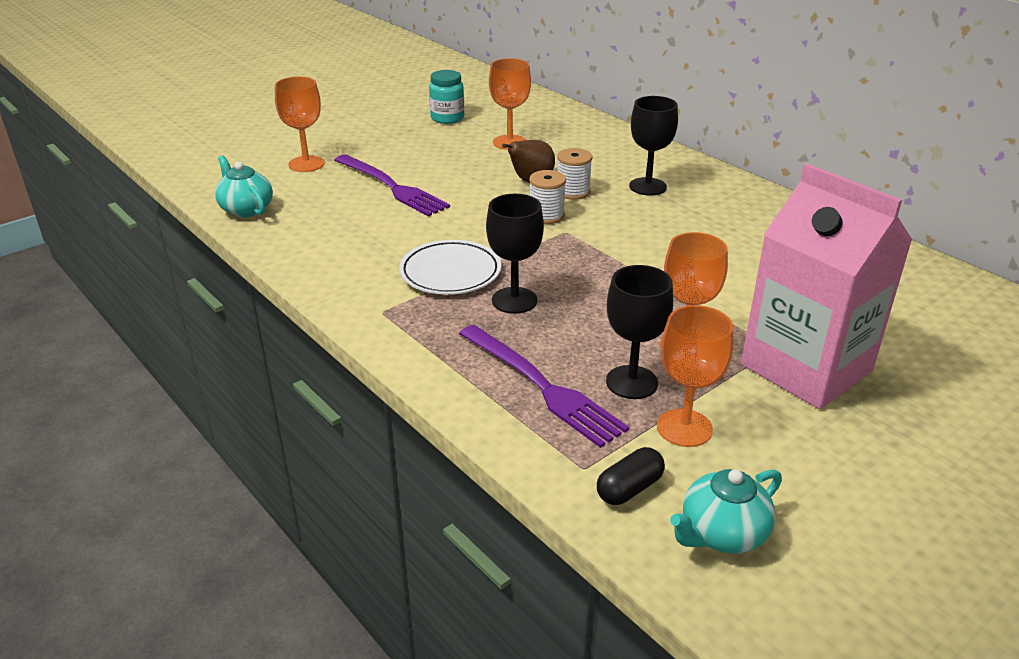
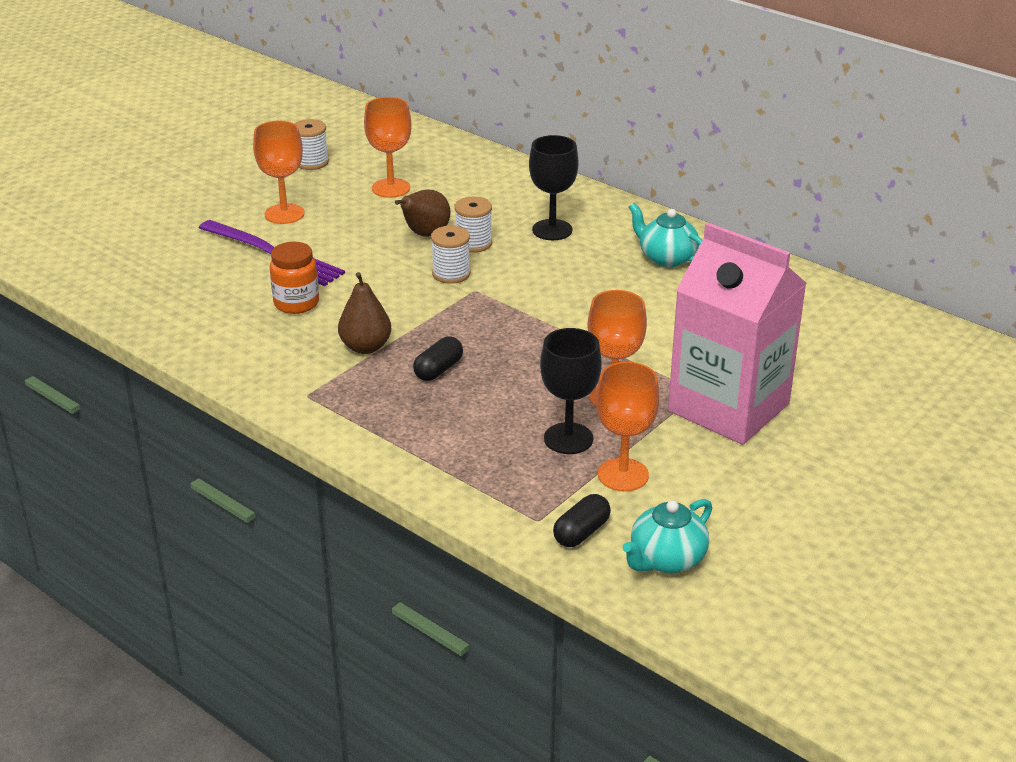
camera: 10 degrees left, 0 degrees up
(246, 209) = (119, 296): turquoise teapot -> turquoise teapot (666, 258)
(306, 164) = (167, 235): orange goblet -> orange goblet (284, 214)
(398, 229) = (296, 303): none -> orange jar
(447, 118) = (311, 162): turquoise jar -> white spool
(450, 273) = (365, 347): white plate -> brown pear
(514, 300) = (438, 370): black goblet -> black capsule
(542, 386) = (484, 452): purple fork -> none

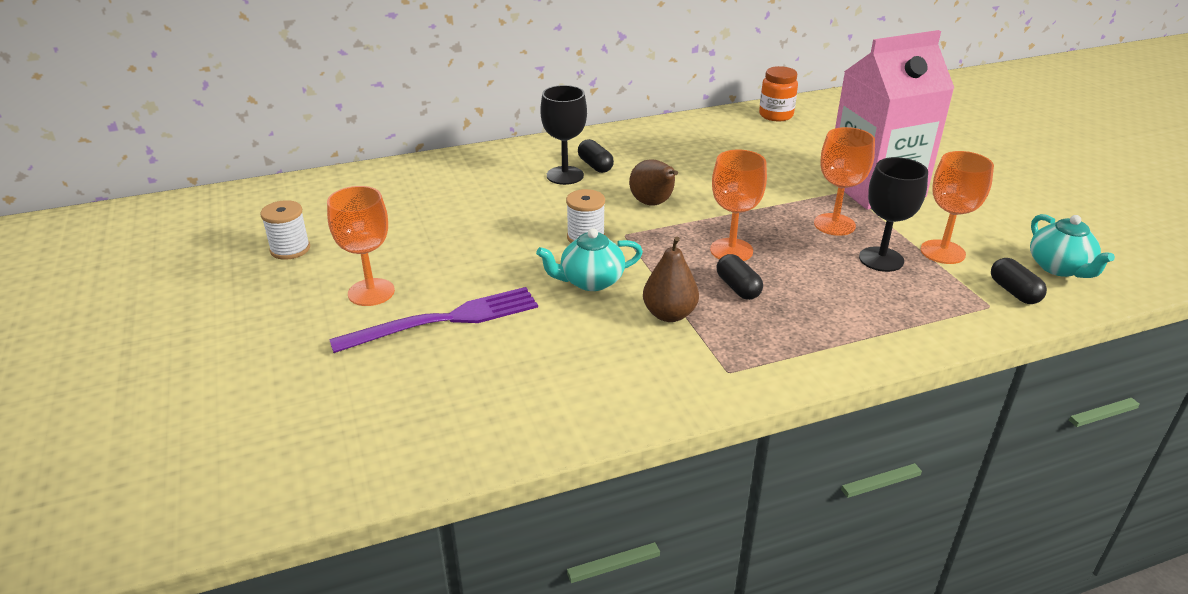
camera: 60 degrees left, 0 degrees up
(296, 303) = (553, 332): orange jar -> orange jar (776, 115)
(391, 188) = (400, 223): orange goblet -> orange goblet (731, 250)
(425, 234) = (504, 230): brown pear -> brown pear (653, 203)
(473, 243) = (547, 213): white spool -> none
(589, 238) = (595, 166): none -> black capsule
(666, 258) = (655, 147): turquoise teapot -> turquoise teapot (591, 281)

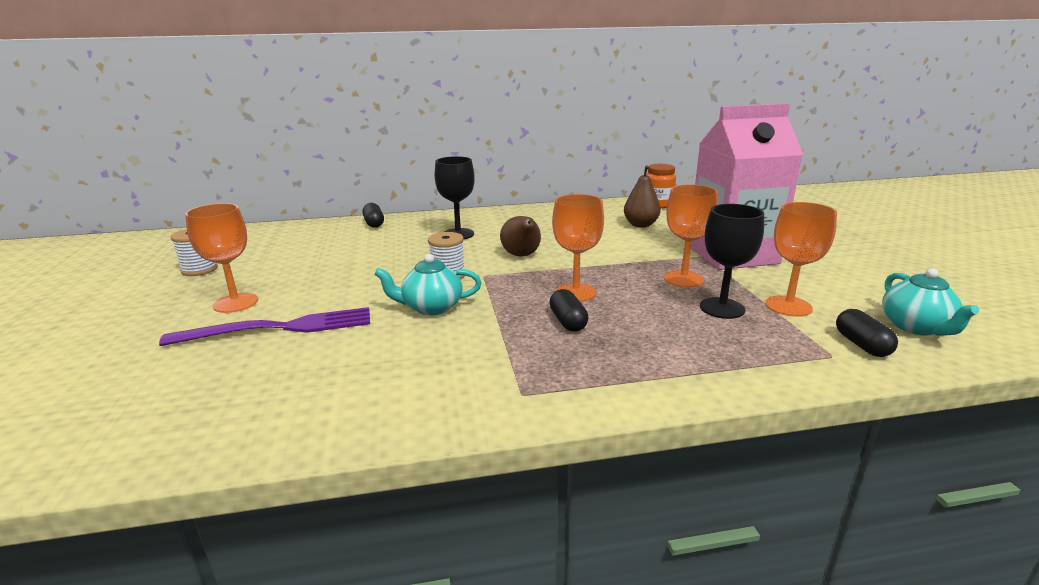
camera: 10 degrees right, 10 degrees down
(595, 166) = (487, 229): black capsule -> black capsule (374, 223)
(669, 314) = (489, 339): brown pear -> brown pear (640, 225)

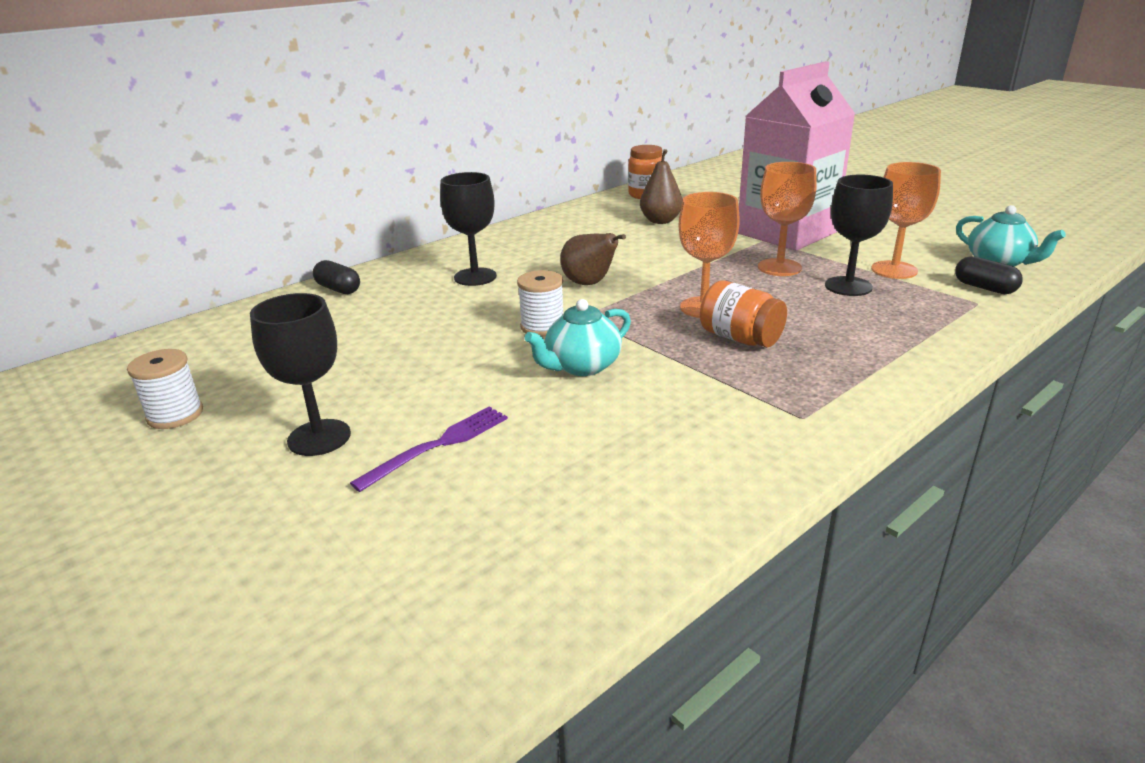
camera: 30 degrees left, 5 degrees up
(235, 303) = (319, 437): orange goblet -> black goblet
(279, 328) = (438, 445): purple fork -> purple fork, size x0.65
(568, 322) = (740, 338): black capsule -> orange jar

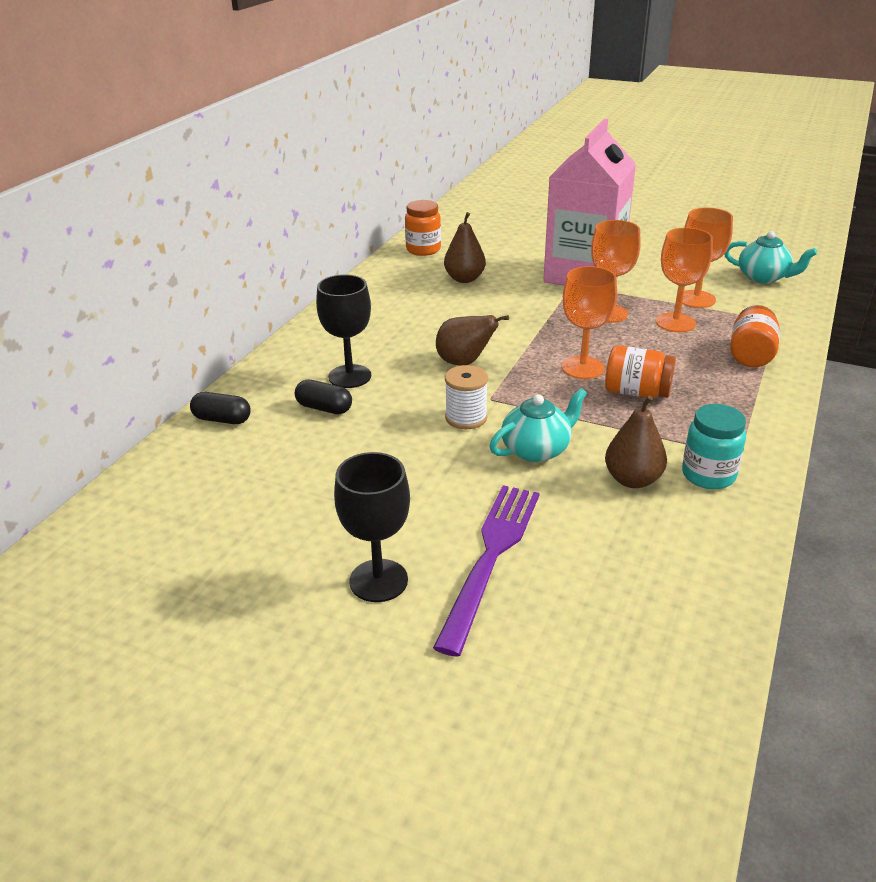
camera: 25 degrees left, 5 degrees up
(175, 415) = (208, 599): white spool -> none
(438, 445) = (491, 557): purple fork -> purple fork, size x1.54
(582, 366) = (536, 450): turquoise teapot -> turquoise teapot turned 150 degrees counterclockwise
(654, 413) = (632, 480): none -> brown pear
(745, 428) = (708, 475): none -> turquoise jar
(848, 286) = (675, 323): black goblet -> orange goblet
(912, 328) = (751, 355): none -> orange jar
(984, 288) = (771, 305): black capsule -> black capsule (324, 408)

